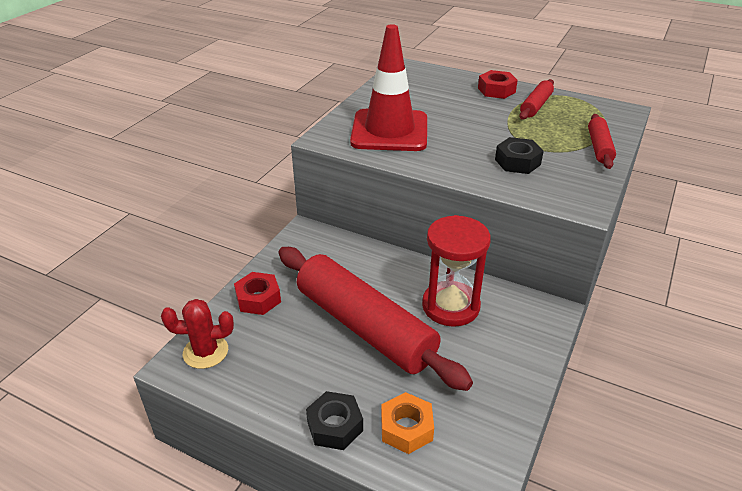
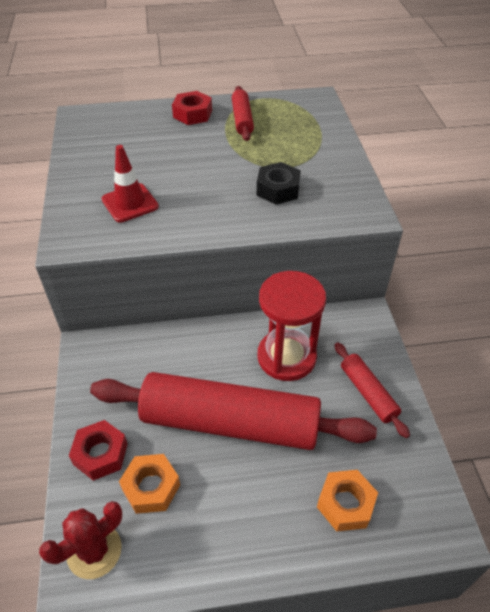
camera: 35 degrees left, 10 degrees up
(273, 336) = (151, 487): none -> orange nut
(335, 426) = (286, 545): black nut -> none
(389, 131) = (130, 203): red traffic cone -> red traffic cone, size x0.54
(599, 147) = (329, 145): red rolling pin -> red rolling pin (368, 393)

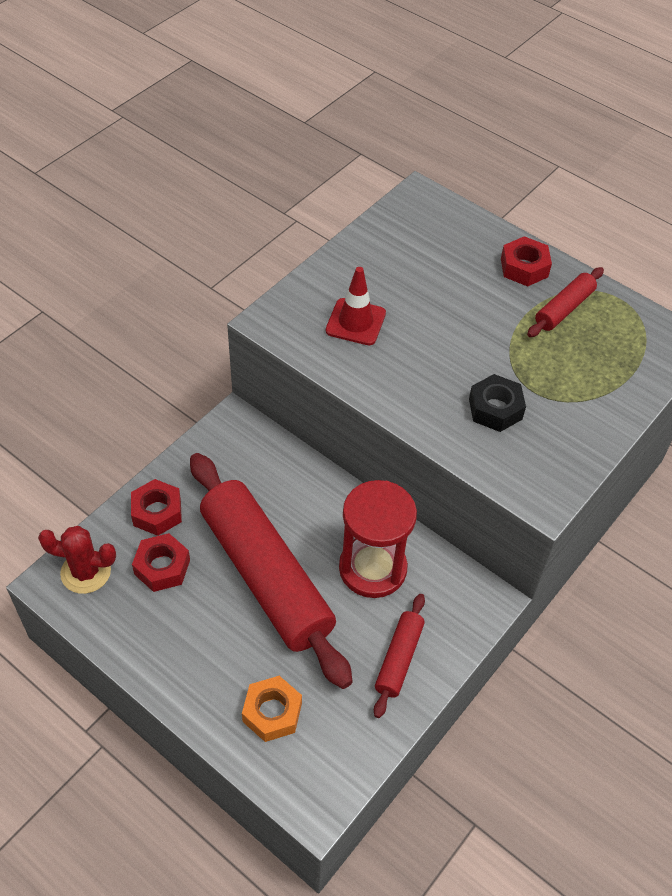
camera: 45 degrees right, 5 degrees up
(151, 487) = (162, 567): orange nut -> red nut

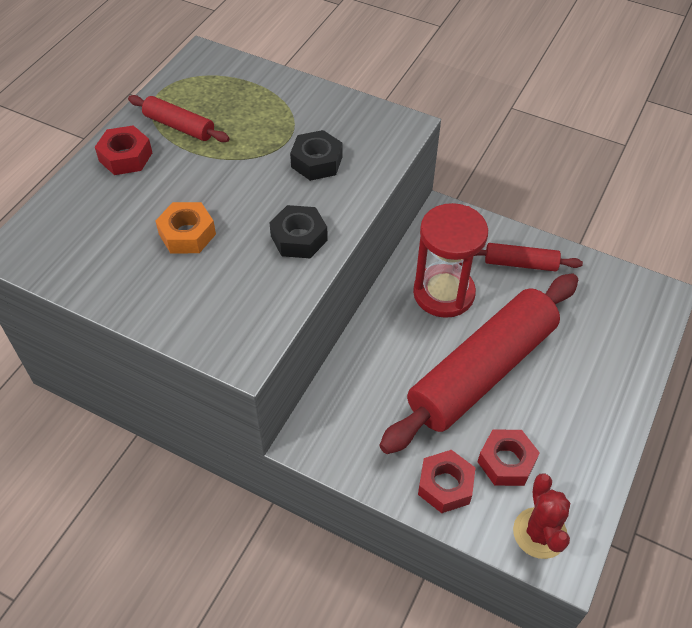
camera: 100 degrees left, 0 degrees up
(272, 712) = (606, 339): orange nut -> orange nut (187, 234)
(355, 322) = (229, 277): red traffic cone -> none
(391, 377) = (299, 238): none -> black nut

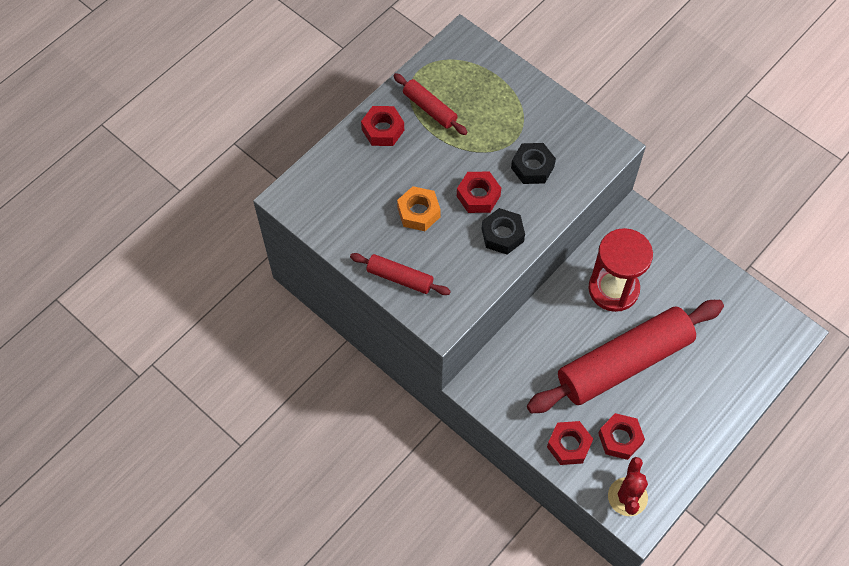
camera: 15 degrees right, 10 degrees up
(258, 203) = (478, 196): none -> red nut
(520, 263) = (685, 276): red rolling pin -> red rolling pin (400, 278)

